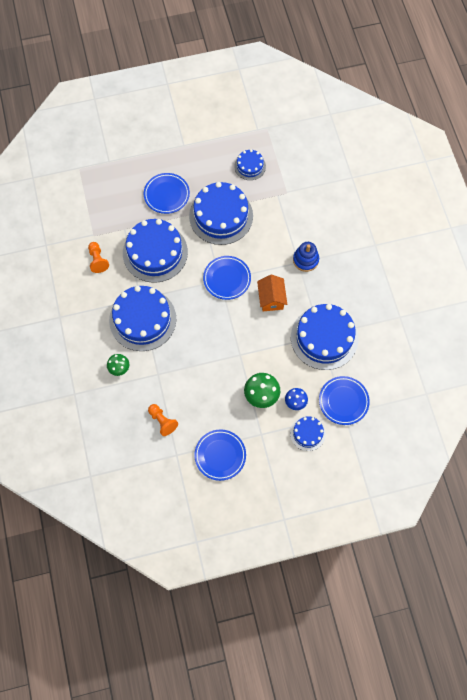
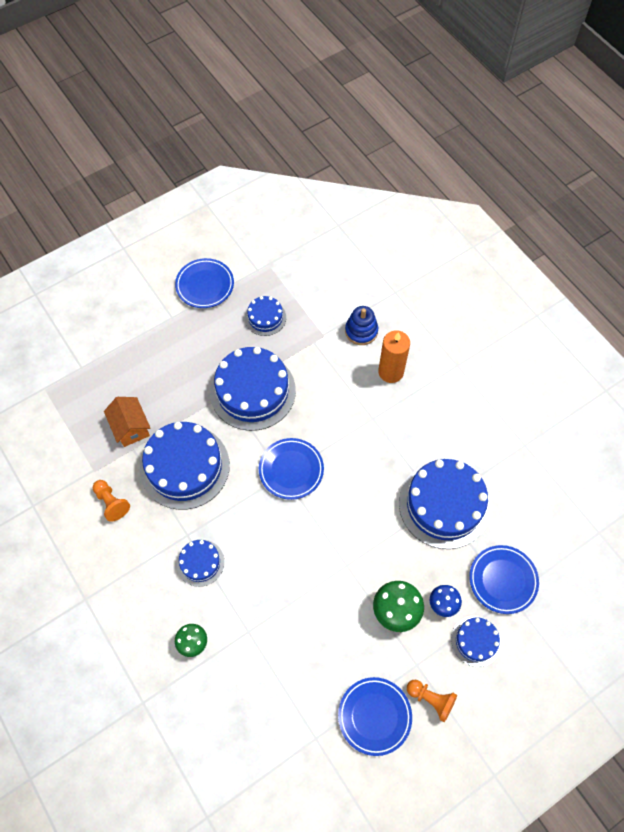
camera: 20 degrees left, 5 degrees down
(142, 319) = (200, 563): blue cake -> blue cake, size x0.50
(162, 421) = (279, 697): orange pawn -> orange pawn (431, 699)
(166, 195) = (173, 387): blue plate -> blue plate (205, 285)
(271, 299) = (357, 476): orange house -> orange house (131, 427)
(305, 260) = (380, 412): blue stacking toy -> blue stacking toy (361, 331)
(324, 234) = (391, 372): none -> orange candle

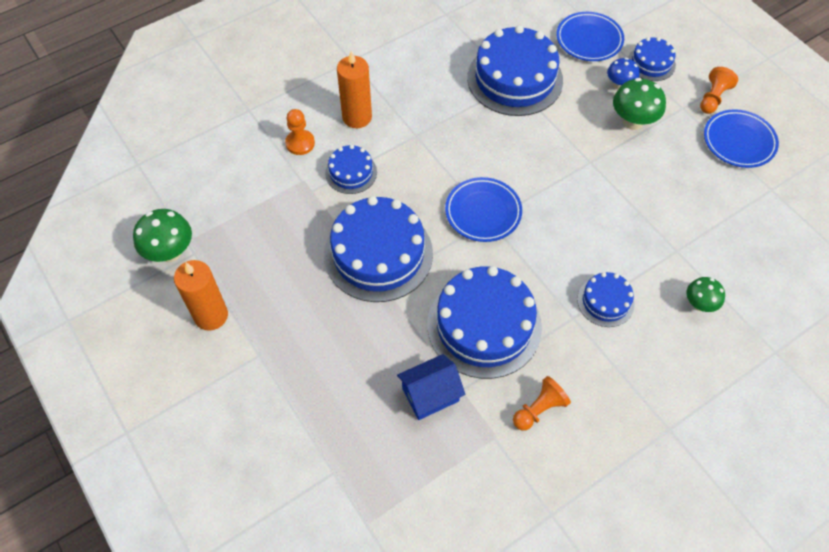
camera: 90 degrees left, 5 degrees down
(131, 427) = (430, 394): orange house -> blue house
(205, 285) = (211, 315): blue plate -> orange candle
(258, 255) = (170, 252): none -> green mushroom
(265, 317) = (271, 242): blue cake -> blue cake (351, 172)
(361, 331) = (300, 143): blue stacking toy -> orange pawn

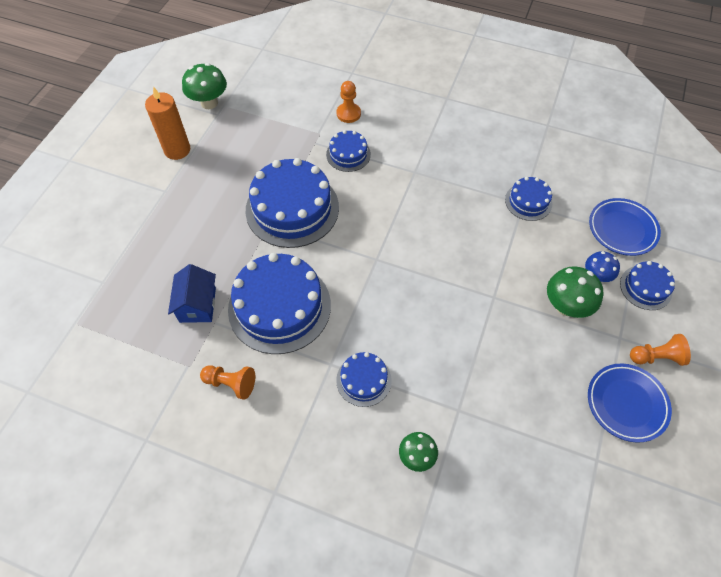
camera: 55 degrees right, 0 degrees up
(357, 117) = (399, 130): orange candle -> none
(430, 394) = (198, 305): blue house -> blue house turned 60 degrees clockwise
(483, 212) = (380, 251): blue plate -> none
(515, 79) = (528, 201): blue cake -> blue cake, size x0.50

